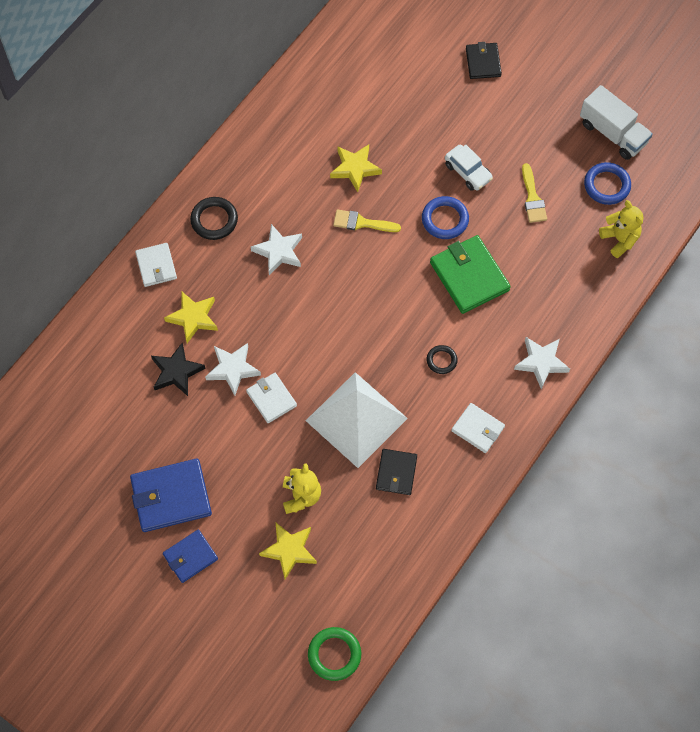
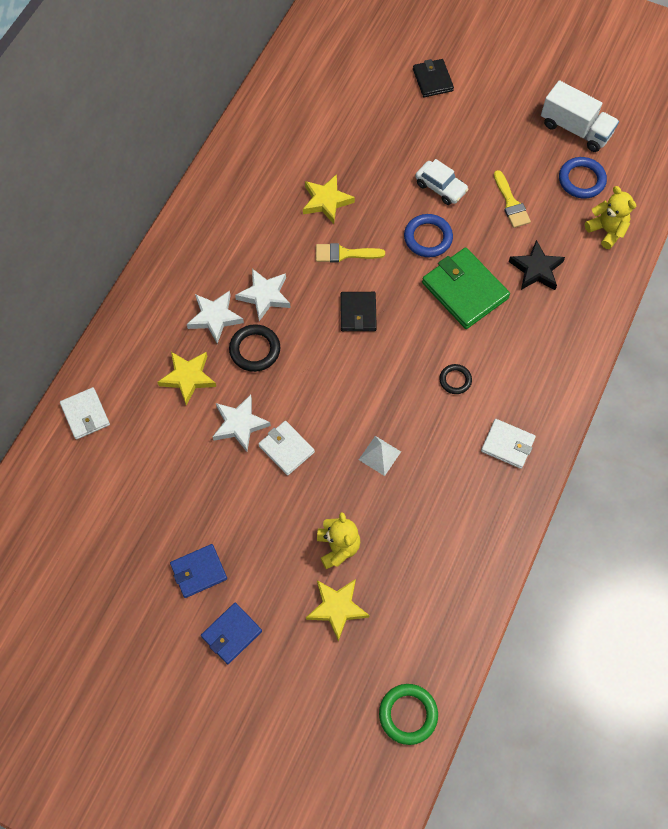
camera: 10 degrees left, 0 degrees up
(156, 266) = (139, 330): white wallet -> white wallet (85, 414)
(171, 497) = (199, 571): blue wallet -> blue wallet, size x0.60
(176, 372) = (180, 437): black star -> black star (536, 269)
(214, 220) = (192, 274): black ring -> black ring (255, 350)
(356, 419) = (379, 455): white pyramid -> white pyramid, size x0.40
(396, 473) = (433, 505): black wallet -> black wallet (358, 313)
(541, 362) = (557, 366): white star -> white star (215, 318)

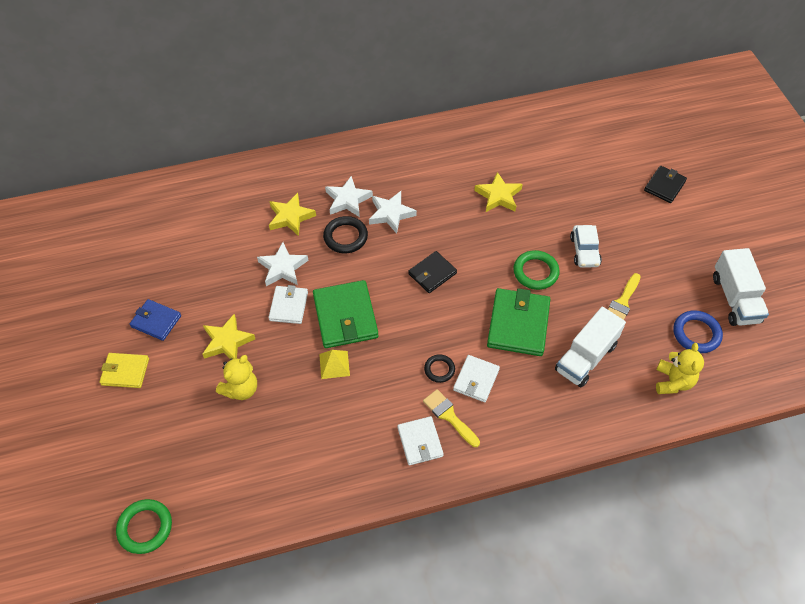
camera: 50 degrees right, 10 degrees down
(85, 414) = (216, 185): white wallet -> white wallet (476, 380)
(231, 634) = (125, 372): blue wallet -> yellow wallet
(337, 608) = (193, 421): yellow star -> yellow star (227, 341)
(339, 412) = (345, 316): none -> green wallet
(344, 254) = (469, 233): yellow brush -> yellow brush (449, 416)
(379, 455) = (334, 364): white pyramid -> yellow pyramid
(428, 238) = (535, 272): blue ring -> green ring
(536, 269) = (586, 357): black star -> white truck

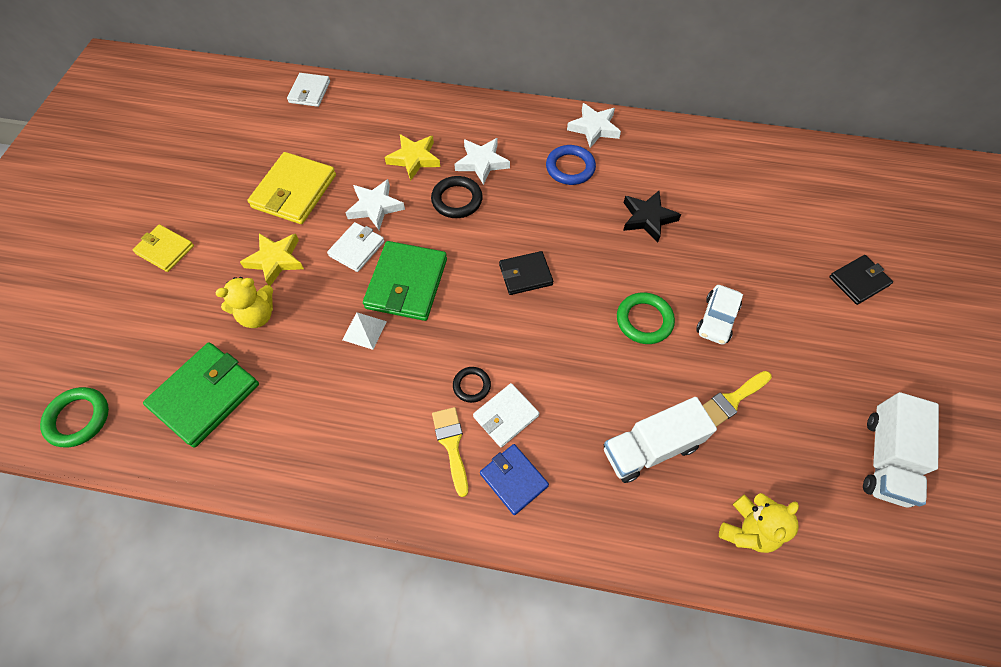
camera: 25 degrees right, 5 degrees up
(156, 321) = (224, 212): blue wallet -> blue wallet (513, 479)
(206, 281) = (294, 191): none -> yellow wallet
(334, 364) = (364, 330): yellow pyramid -> white pyramid
(391, 214) = (518, 194): white star -> white star (594, 128)
(420, 442) = (402, 460): white wallet -> white wallet (309, 92)
(498, 196) = (647, 218): yellow star -> black star
(518, 324) = (590, 372): green wallet -> green wallet (205, 395)
(696, 334) = (810, 481): blue ring -> blue ring (570, 168)

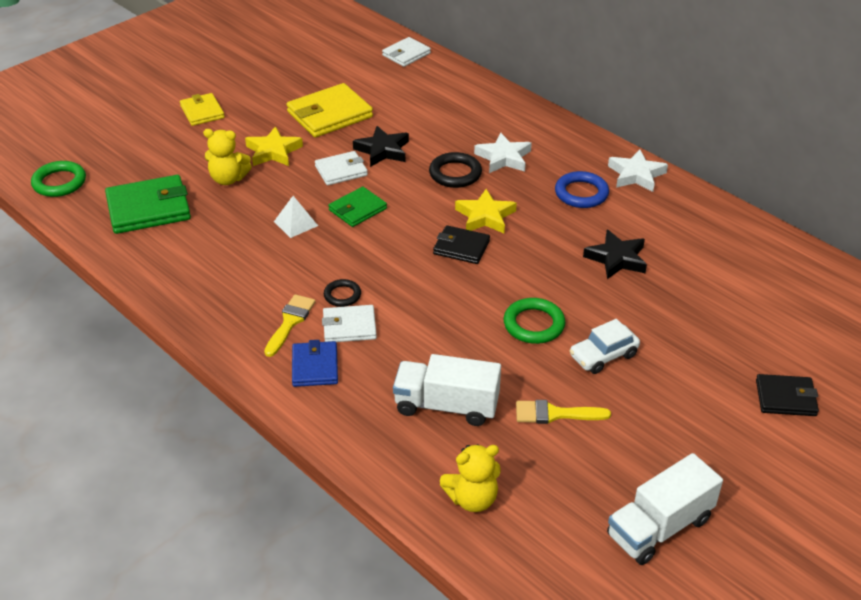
camera: 35 degrees right, 20 degrees down
(375, 207) = (383, 150): white star -> black star
(407, 283) = (357, 209): green wallet -> green wallet, size x0.60
(414, 159) = (447, 132): yellow star -> yellow star (485, 216)

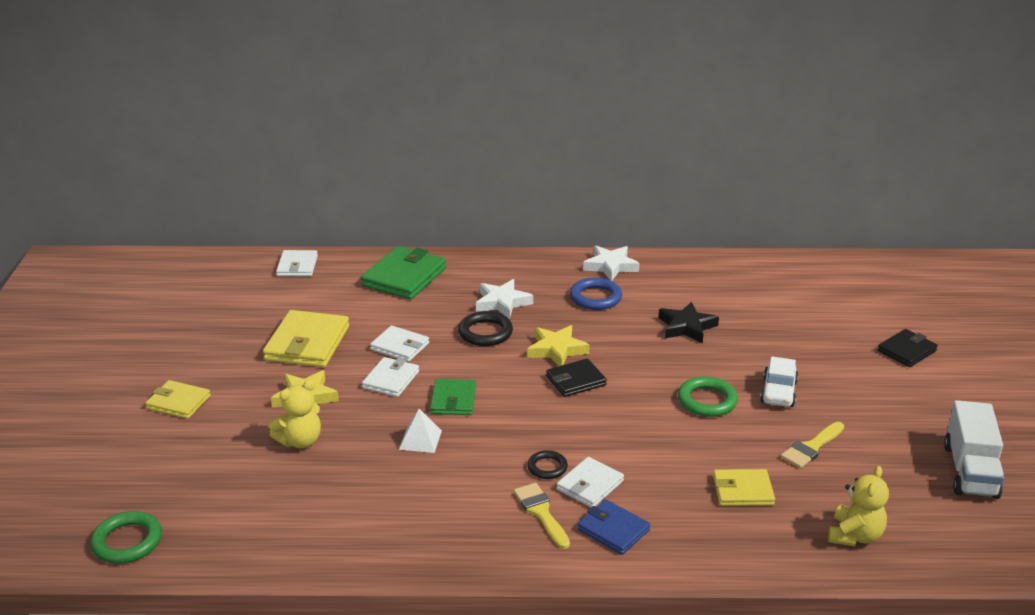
camera: 45 degrees left, 10 degrees down
(148, 208) = (264, 507): green wallet -> green wallet (404, 277)
(383, 150) = (400, 346): black star -> white wallet
(446, 406) = (743, 490): white truck -> yellow wallet

